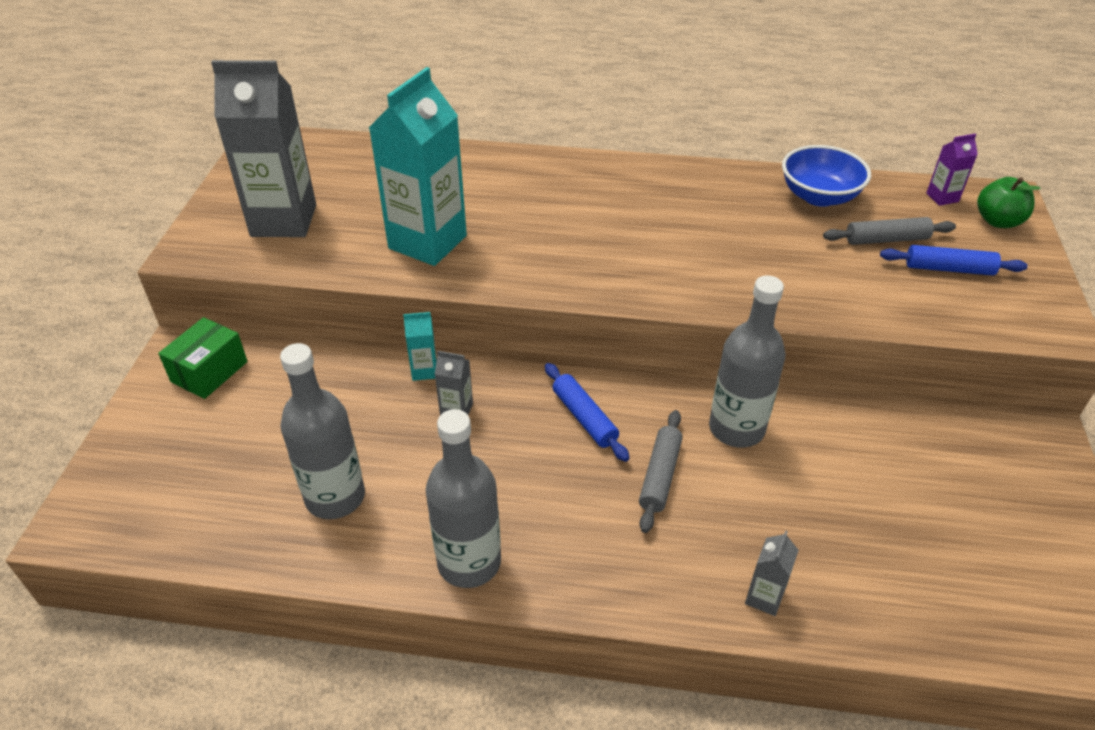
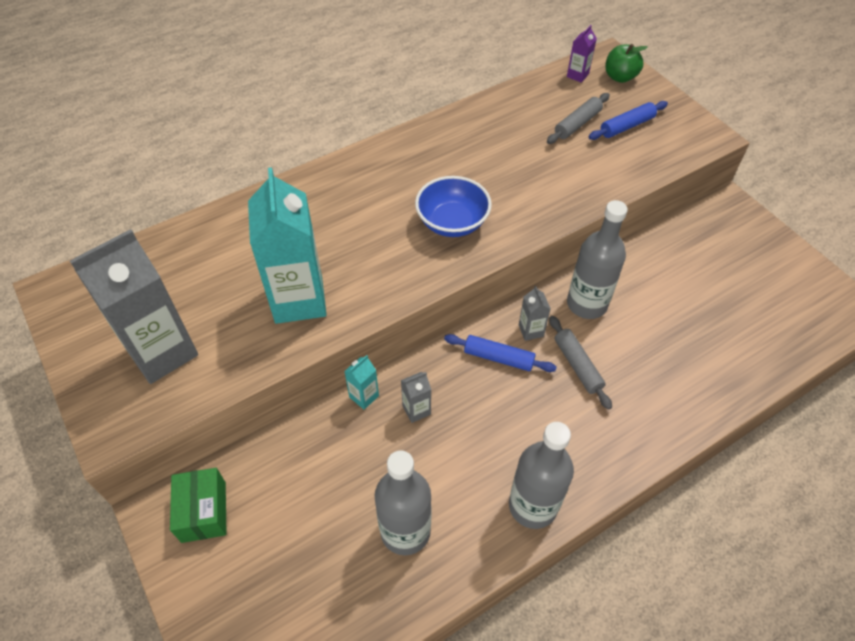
camera: 40 degrees left, 10 degrees up
(764, 597) = (697, 400): grey carton -> grey carton (531, 330)
(819, 196) = (512, 112): blue bowl -> blue bowl (452, 222)

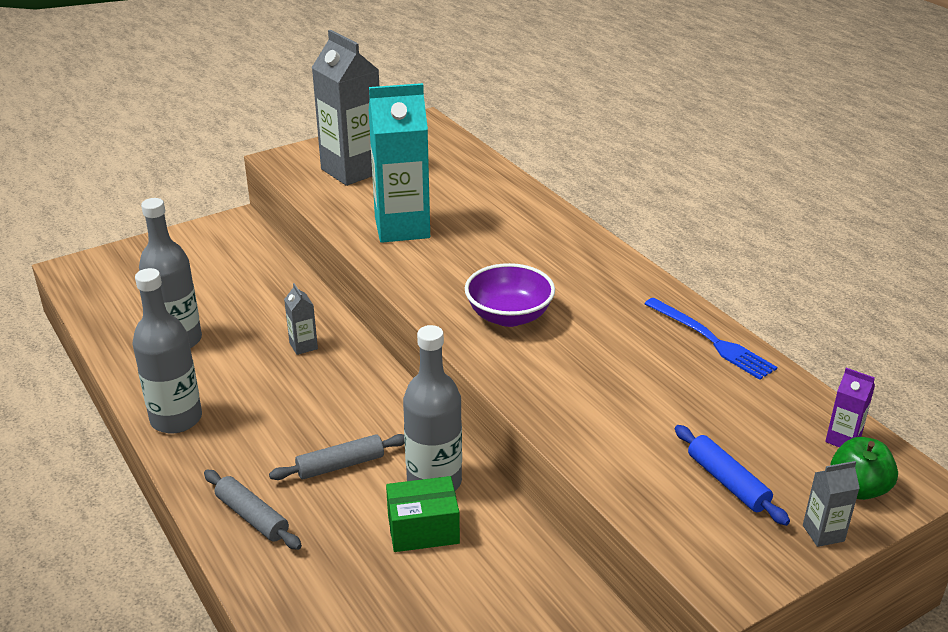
camera: 90 degrees right, 20 degrees down
(204, 511) = (231, 241): green box -> green box (423, 529)
(364, 396) = (325, 314): turquoise carton -> none
(452, 222) = (509, 316): blue bowl -> purple bowl
(479, 116) = (711, 340): none -> blue fork
(498, 357) = (360, 403): blue rolling pin -> none
(531, 330) = (395, 430): grey carton -> grey carton (823, 533)
(577, 124) = (718, 430): grey rolling pin -> grey rolling pin (252, 517)

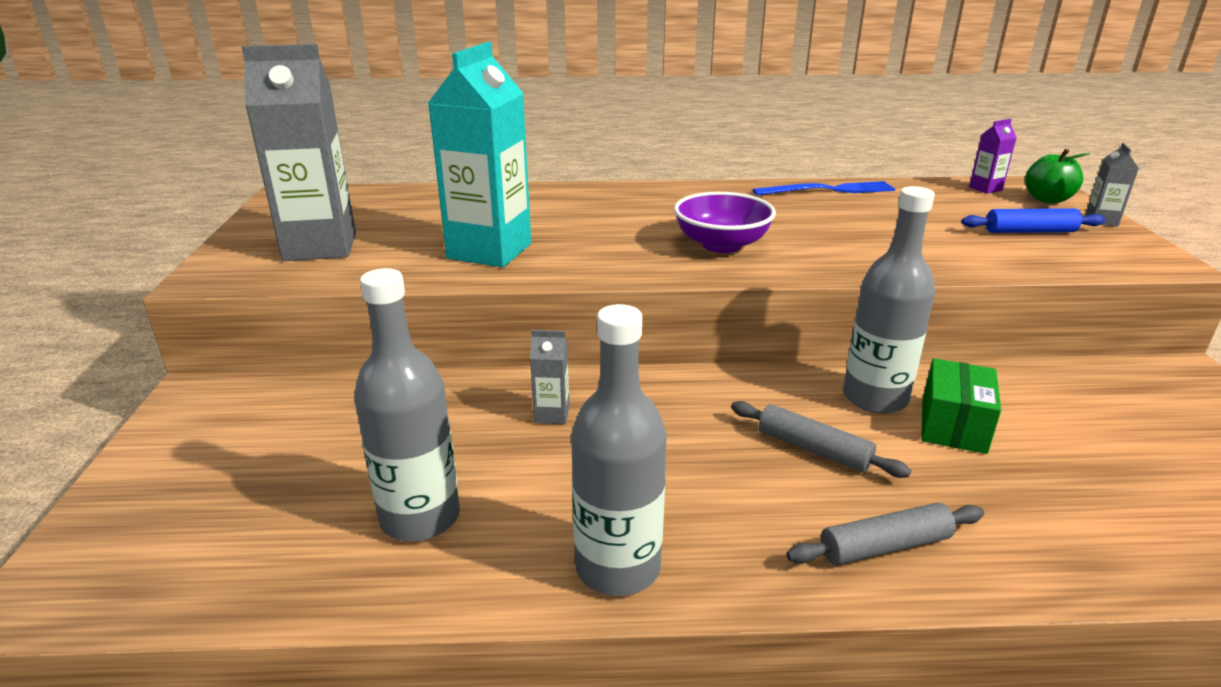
camera: 60 degrees left, 5 degrees down
(340, 465) = (813, 449): grey rolling pin -> grey rolling pin turned 60 degrees counterclockwise

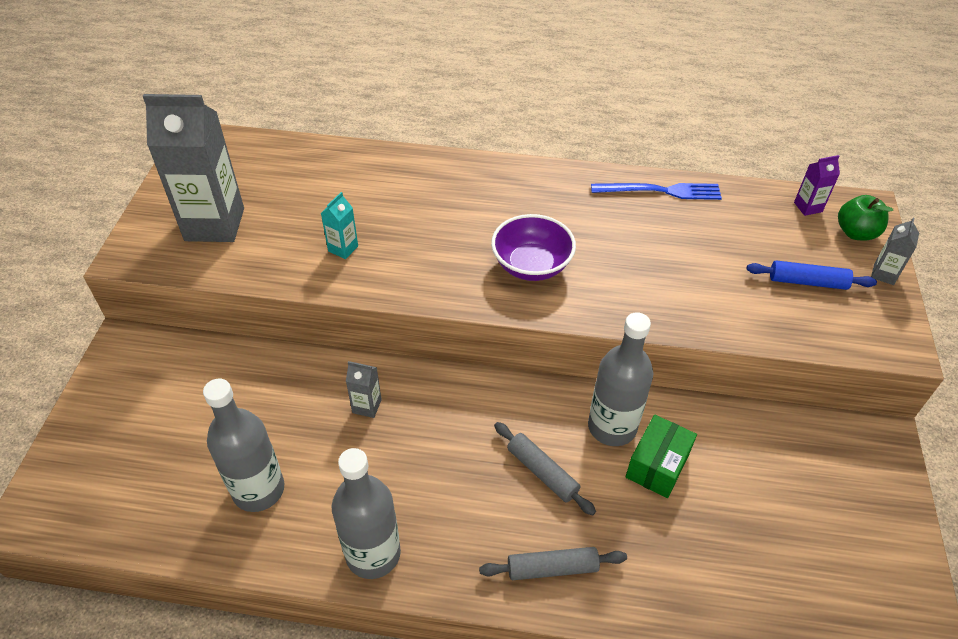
camera: 10 degrees right, 20 degrees up
(489, 251) = (343, 248): turquoise carton -> turquoise carton, size x0.43

